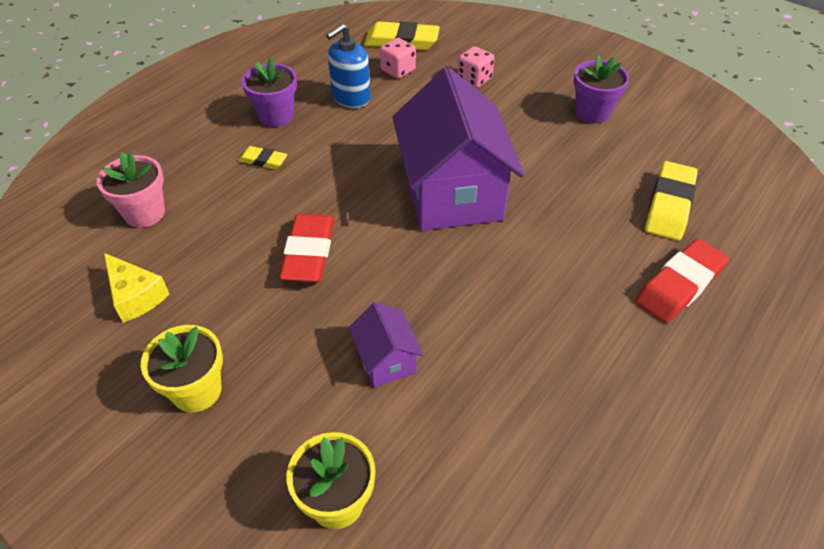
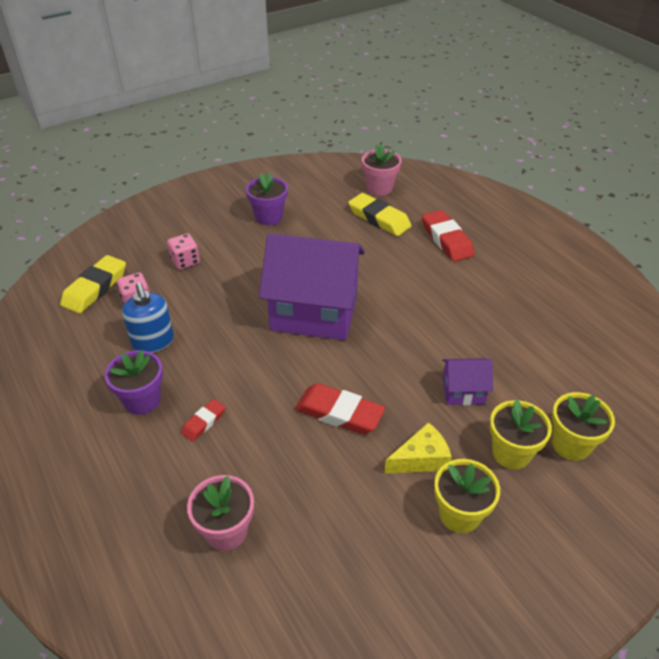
camera: 70 degrees left, 5 degrees down
(136, 296) = (338, 550): yellow cheese -> yellow cheese (421, 459)
(263, 161) = (204, 422): yellow eraser -> red eraser
(301, 430) = (511, 453): none -> yellow flower pot
(738, 190) = (379, 188): none -> pink flower pot

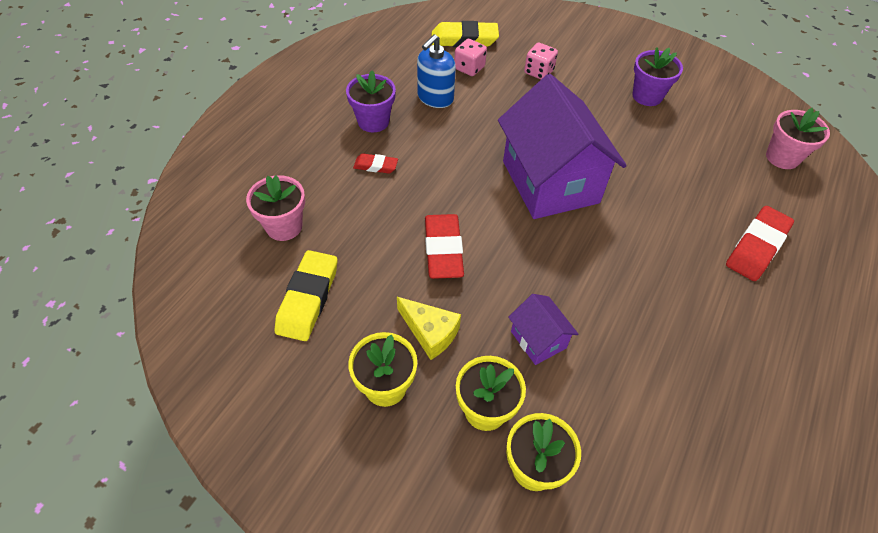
camera: 60 degrees right, 10 degrees up
(379, 218) = (731, 176): yellow eraser -> yellow eraser (308, 298)

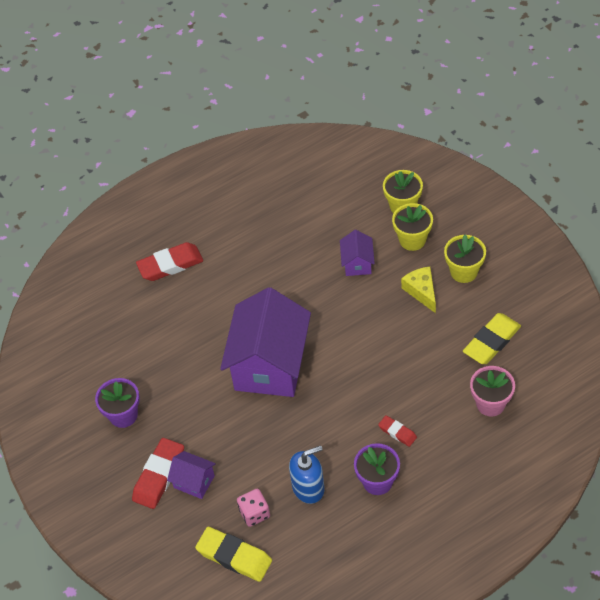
camera: 145 degrees left, 0 degrees up
(443, 249) = (383, 342): red eraser -> red eraser (159, 476)
(538, 72) = (194, 481): pink dice -> purple house
(782, 157) = (79, 318): pink flower pot -> none

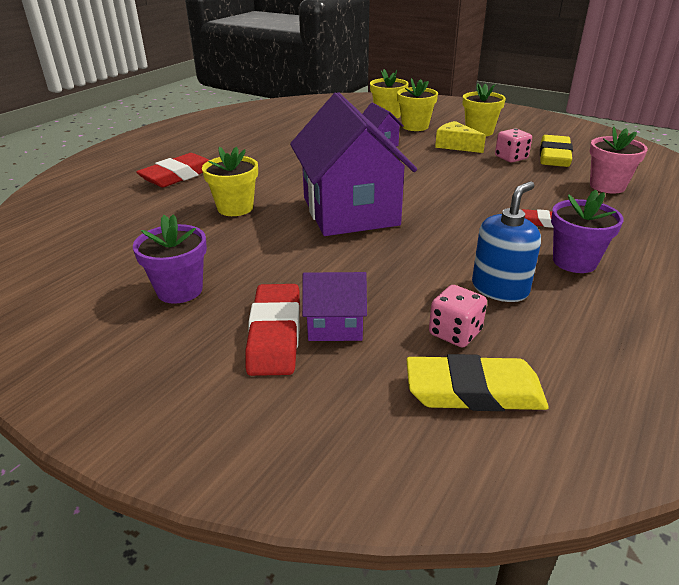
camera: 30 degrees left, 20 degrees down
(193, 330) = (235, 208): none -> yellow flower pot
(452, 330) = (511, 158): none -> pink dice

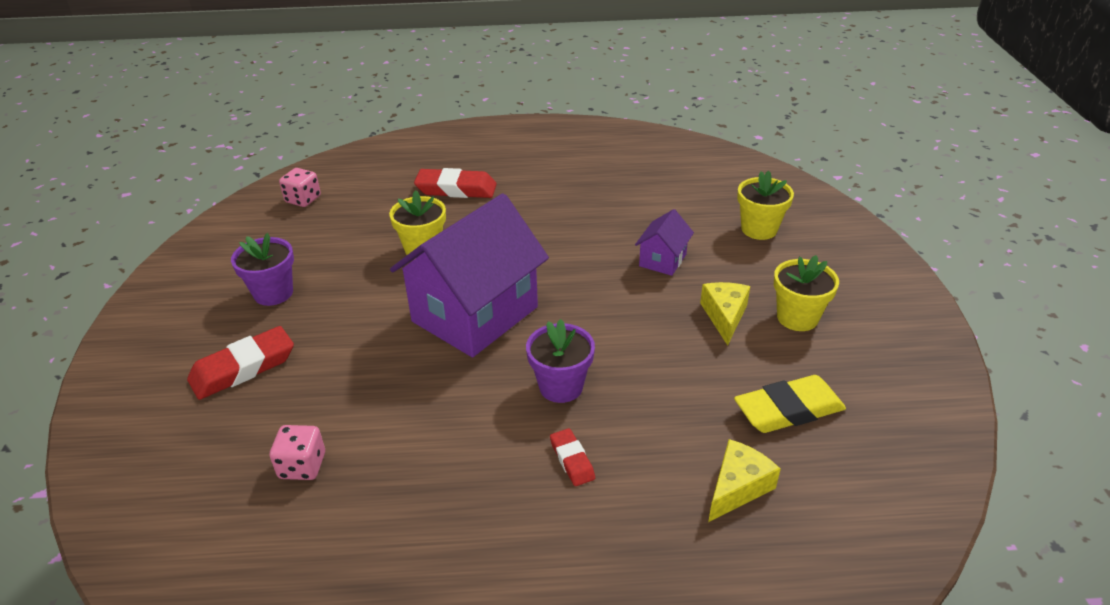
camera: 55 degrees right, 5 degrees up
(335, 326) = (272, 393): purple house -> none
(415, 126) = (749, 263): yellow flower pot -> none
(474, 391) = (226, 506): yellow eraser -> none
(500, 288) = (396, 470): blue soap dispenser -> none
(511, 158) = (737, 374): pink dice -> pink dice (303, 199)
(574, 261) = (494, 510): purple flower pot -> purple flower pot (561, 386)
(607, 186) = (737, 487): pink flower pot -> yellow cheese

